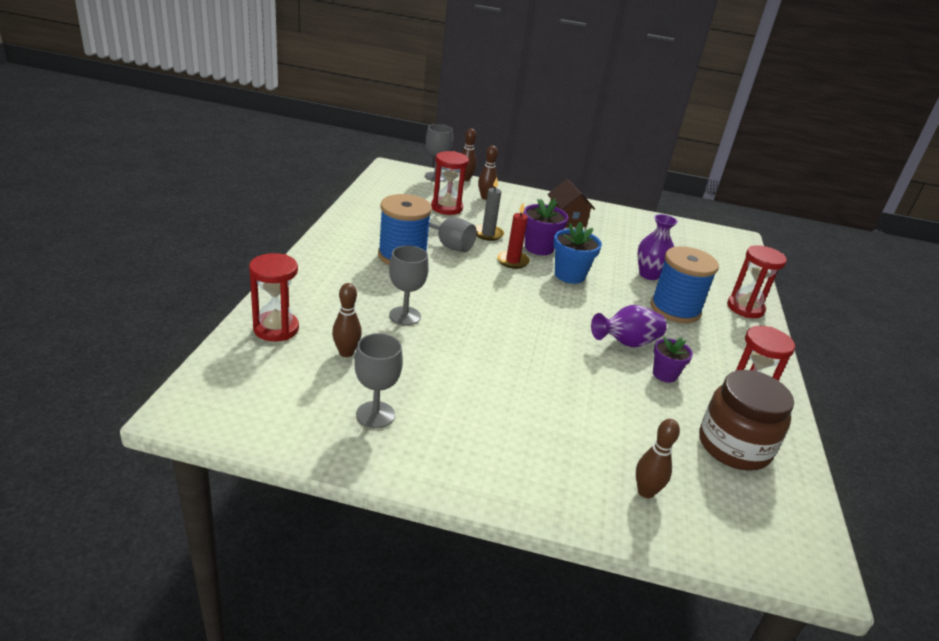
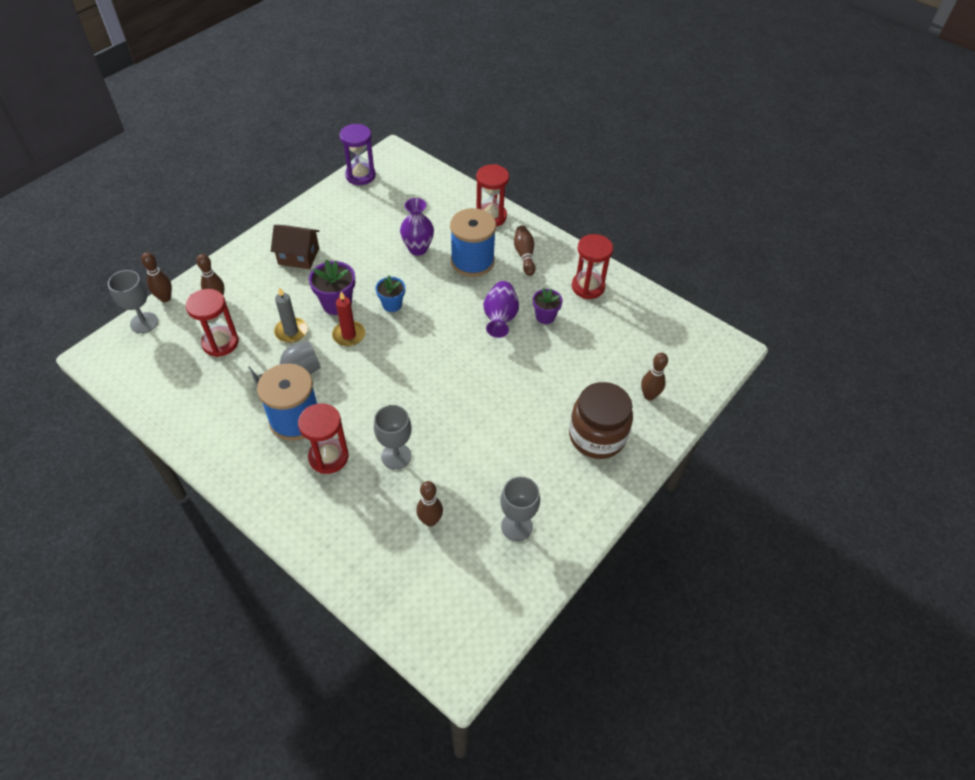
camera: 60 degrees left, 20 degrees up
(276, 329) = (370, 566): red hourglass -> red hourglass (328, 457)
(569, 275) = (392, 304): blue flower pot -> blue flower pot, size x0.66
(689, 228) = (360, 175): none -> purple hourglass
(726, 341) = (524, 255): none -> brown bowling pin
(733, 446) = (628, 323): brown jar -> brown jar (597, 436)

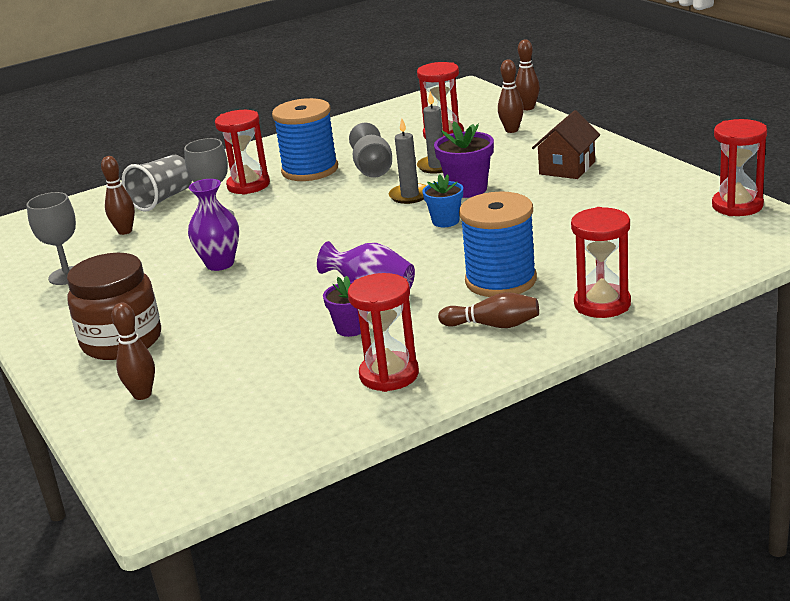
camera: 115 degrees right, 25 degrees down
(144, 323) = (495, 102): grey goblet -> none
(349, 335) = (410, 196): red candle -> grey candle
(360, 175) = (737, 206): purple hourglass -> red hourglass
(361, 519) = (162, 199): none -> grey cup
(418, 249) = (547, 242): purple vase -> purple vase (220, 264)

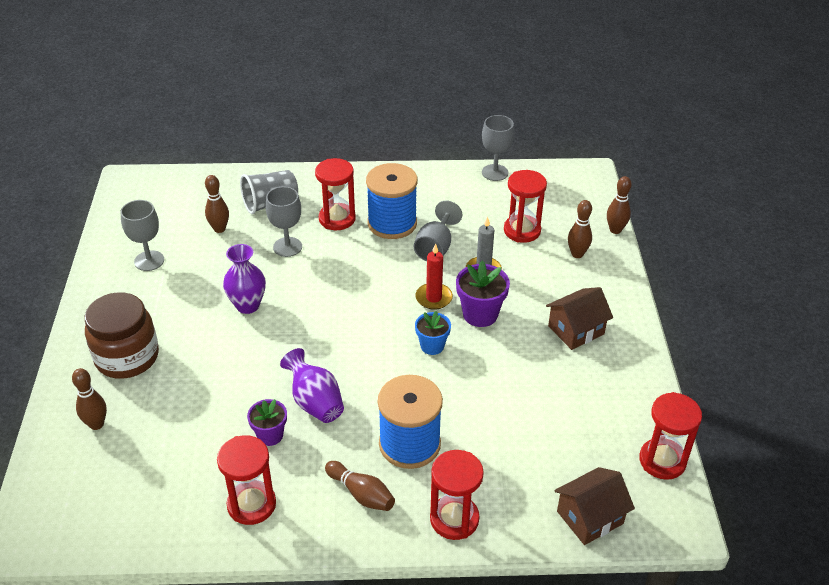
camera: 25 degrees right, 15 degrees up
(374, 113) = (495, 172): none -> grey goblet
(410, 196) = (433, 298): grey candle -> red candle
(720, 257) = (590, 517): none -> brown house

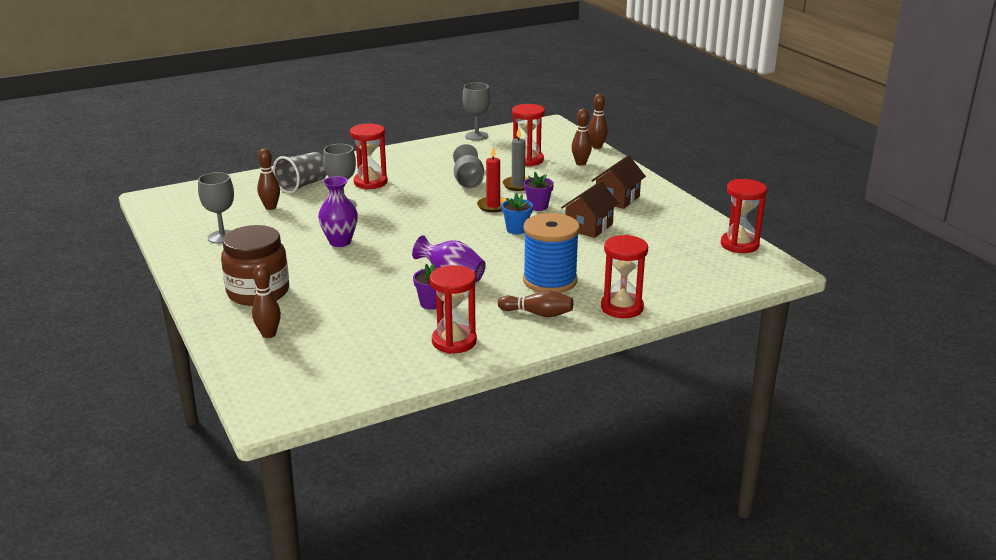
camera: 25 degrees left, 15 degrees down
(392, 223) = (419, 176): blue spool -> none
(480, 314) = (538, 206): purple flower pot -> purple flower pot, size x0.66
(590, 517) = (717, 282): brown house -> brown house (588, 227)

